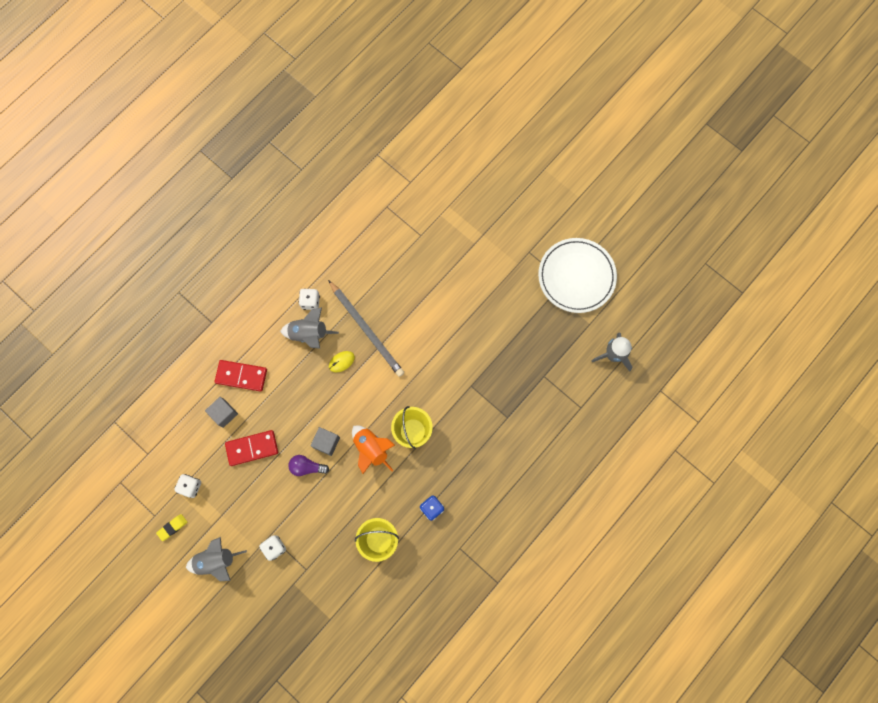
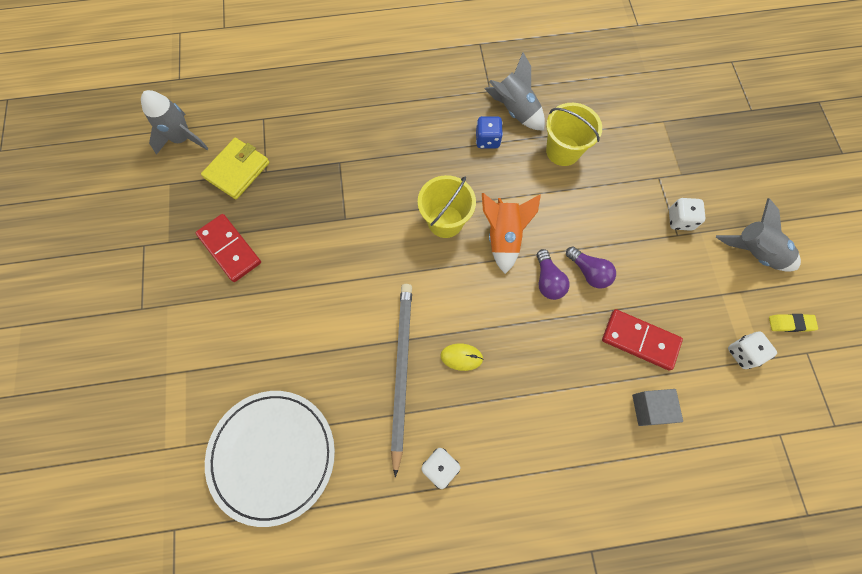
camera: 140 degrees left, 5 degrees down
(241, 376) = (597, 439): red domino -> red domino (229, 249)
(309, 334) = (474, 424): grey rocket -> grey rocket (515, 110)
(326, 442) = (548, 280): grey cube -> purple light bulb
(560, 363) = (237, 170): none -> yellow wallet
(576, 276) = (126, 240): white plate -> white plate (272, 456)

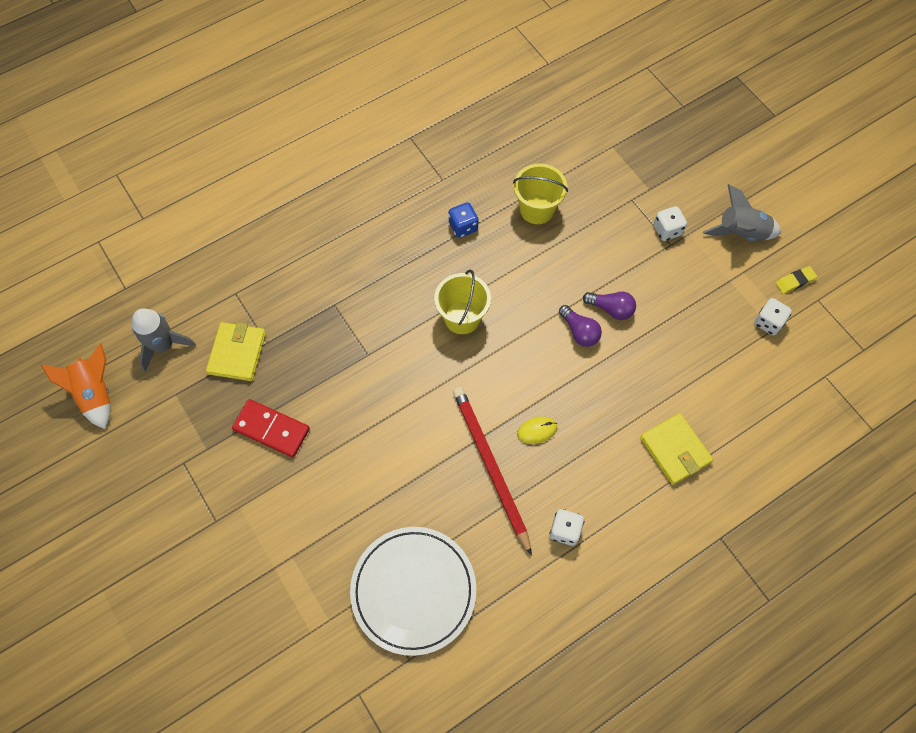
camera: 25 degrees left, 5 degrees down
(401, 371) = (490, 466): grey pencil -> red pencil
(504, 237) = (522, 309): orange rocket -> orange rocket (96, 393)
(515, 110) = (474, 188): grey rocket -> none
(587, 438) = (675, 450): none -> yellow wallet
(640, 340) = (680, 349): red domino -> none
(650, 408) = (714, 402): grey cube -> none

